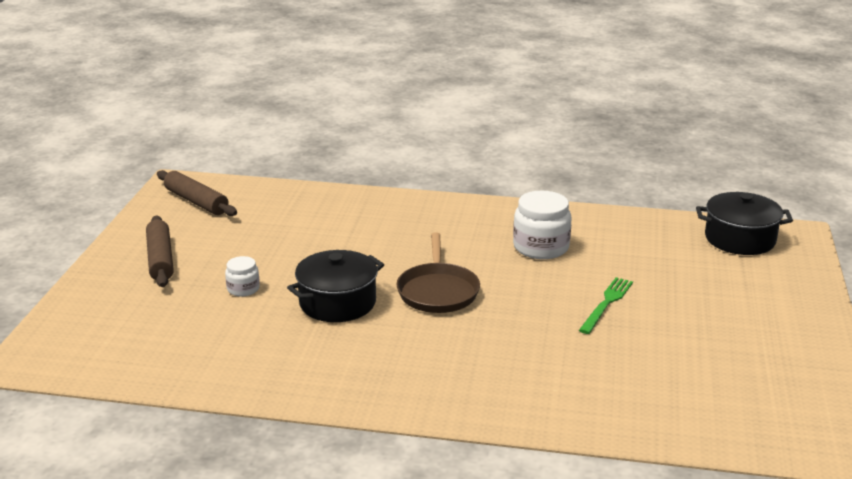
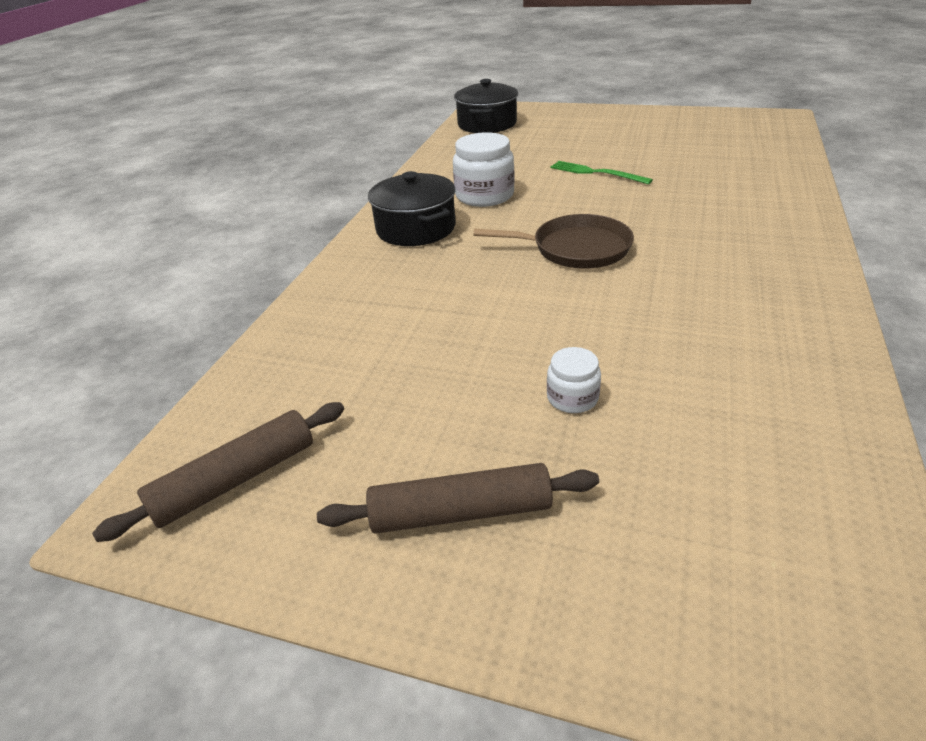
camera: 80 degrees left, 10 degrees up
(337, 303) = (607, 313): black pot -> black pot (416, 228)

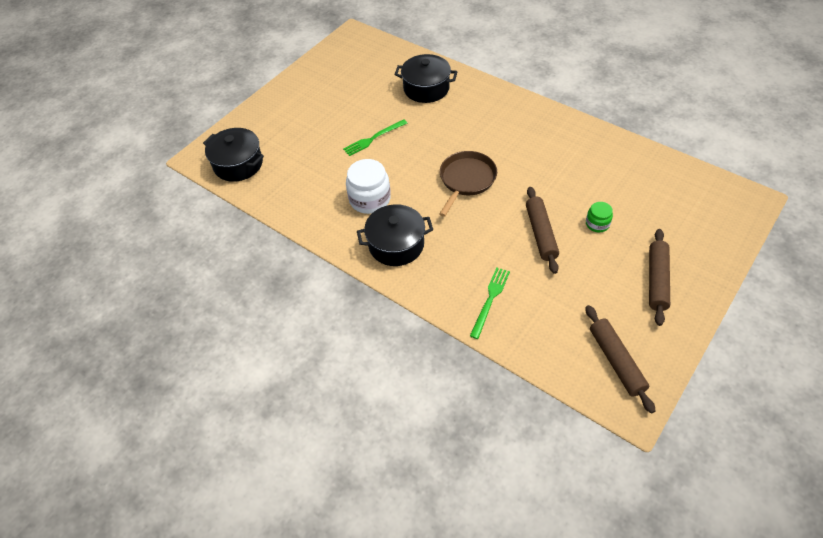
camera: 70 degrees left, 15 degrees up
(343, 317) = (490, 300): none -> green fork
(505, 337) = (540, 233): none -> brown rolling pin
(572, 398) = (597, 224): white jar -> green jar
(738, 180) = (426, 88): none -> black pot

